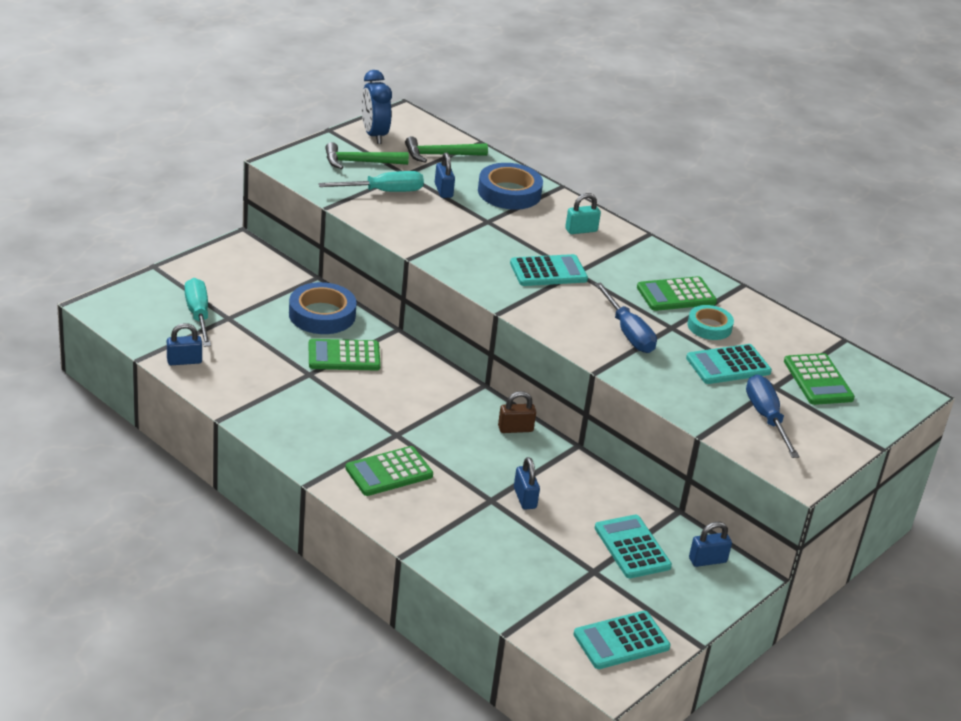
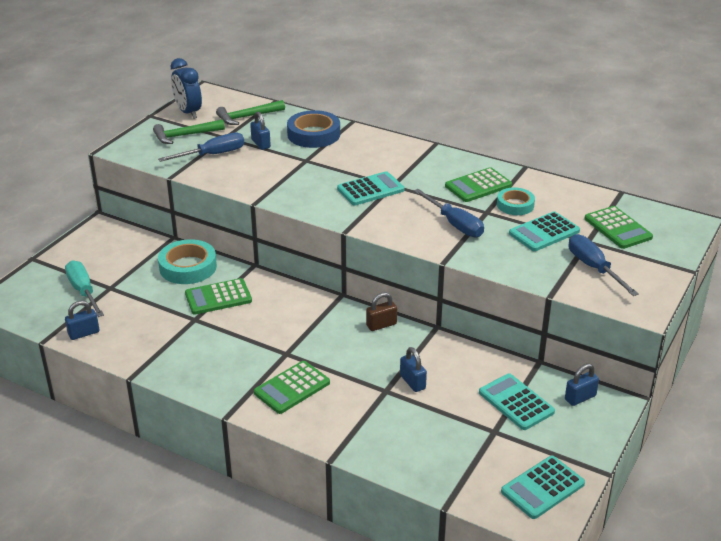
camera: 10 degrees left, 0 degrees up
(322, 314) = (188, 267): blue tape -> turquoise tape
(384, 191) = (213, 155): turquoise screwdriver -> blue screwdriver
(581, 230) = (382, 151): turquoise padlock -> none

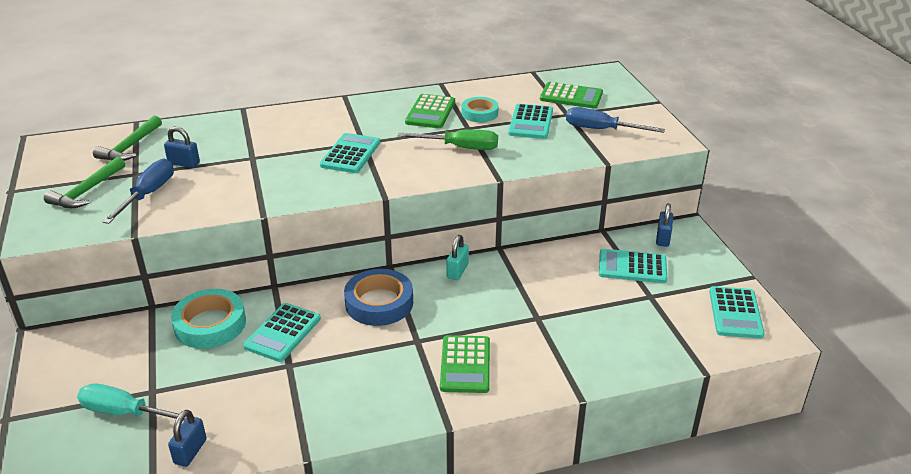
camera: 45 degrees left, 0 degrees up
(188, 112) = (55, 169): blue clock -> none
(218, 297) = (283, 333): green calculator -> turquoise calculator
(313, 134) = (224, 134): blue tape -> blue tape (379, 303)
(381, 325) = (457, 271): brown padlock -> turquoise padlock
(412, 382) = (546, 298): blue padlock -> none
(455, 224) = (460, 147): blue screwdriver -> green screwdriver

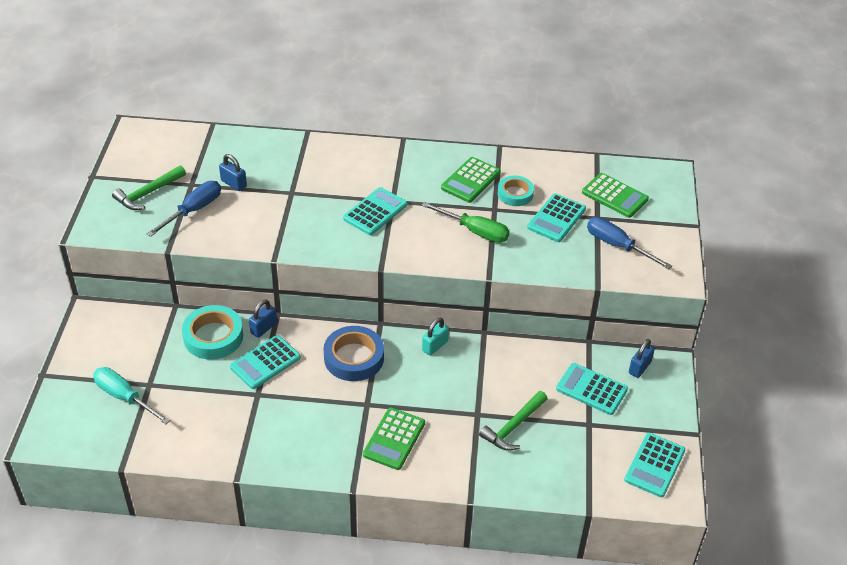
camera: 20 degrees right, 10 degrees up
(130, 147) = (198, 152): green hammer -> green hammer (513, 427)
(190, 451) = (157, 445): blue padlock -> blue padlock (263, 328)

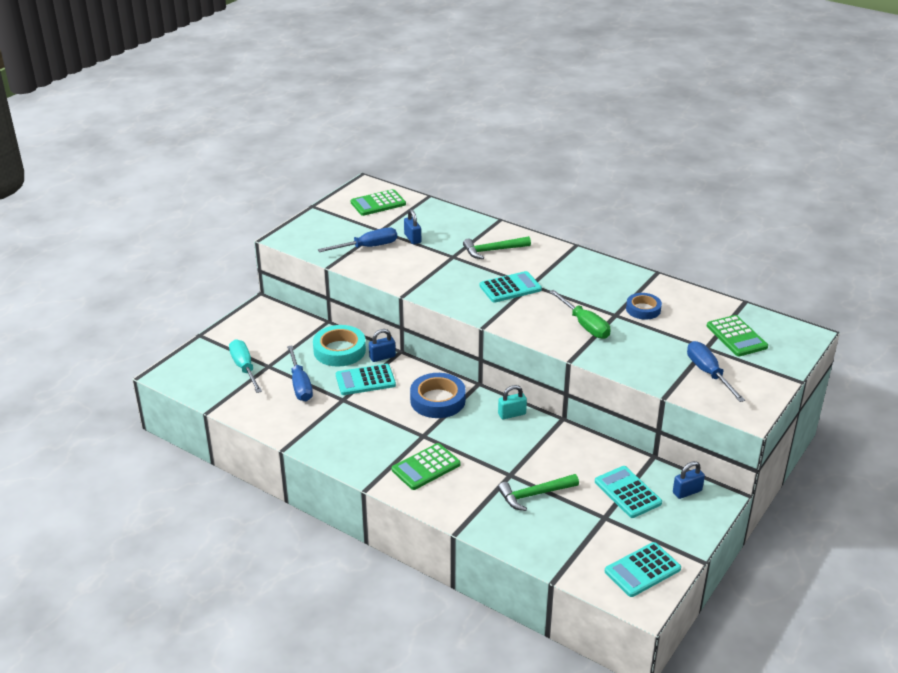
camera: 30 degrees right, 10 degrees down
(148, 193) = (343, 227): green hammer -> green hammer (493, 250)
(200, 394) = (300, 385): none -> blue screwdriver
(470, 180) = (611, 289): green calculator -> green calculator (378, 203)
(515, 194) = (643, 309): turquoise tape -> blue tape
(556, 218) = (667, 337): turquoise calculator -> none

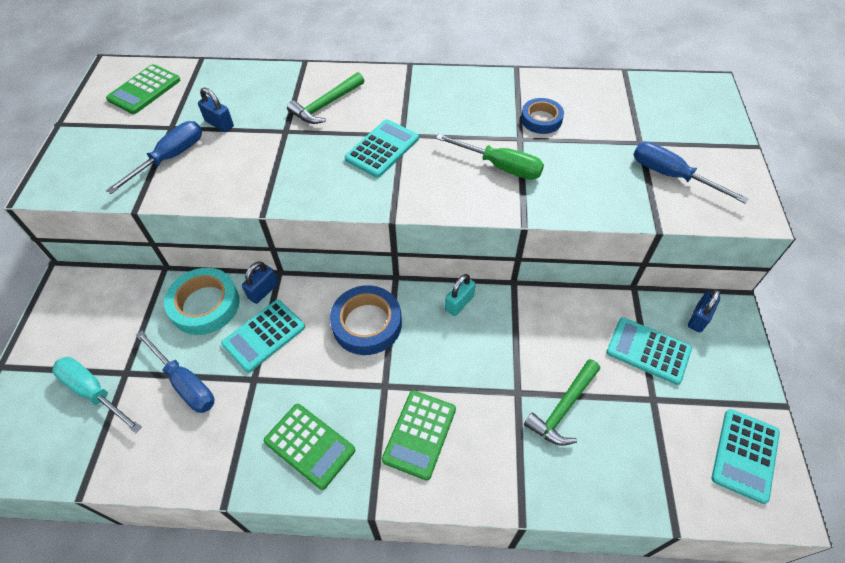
camera: 30 degrees left, 20 degrees up
(736, 336) = (654, 116): green calculator -> green calculator (309, 445)

